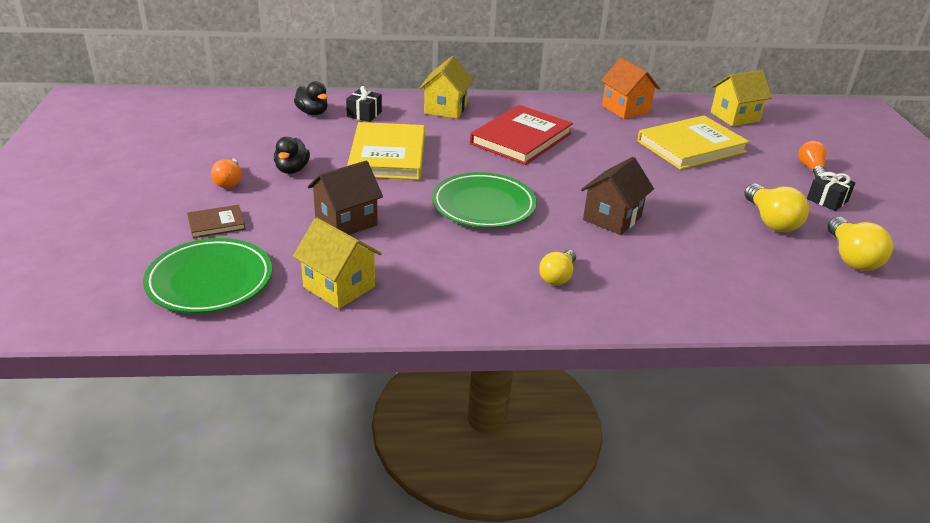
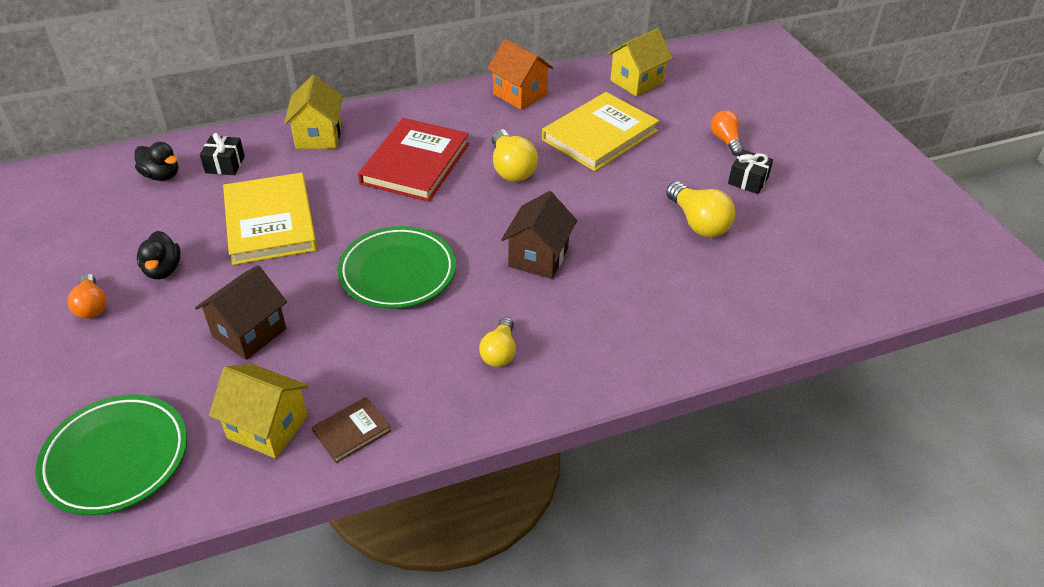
camera: 15 degrees left, 10 degrees up
(216, 223) = (97, 372): brown book -> brown book (351, 431)
(851, 257) = (782, 253): yellow light bulb -> yellow light bulb (511, 168)

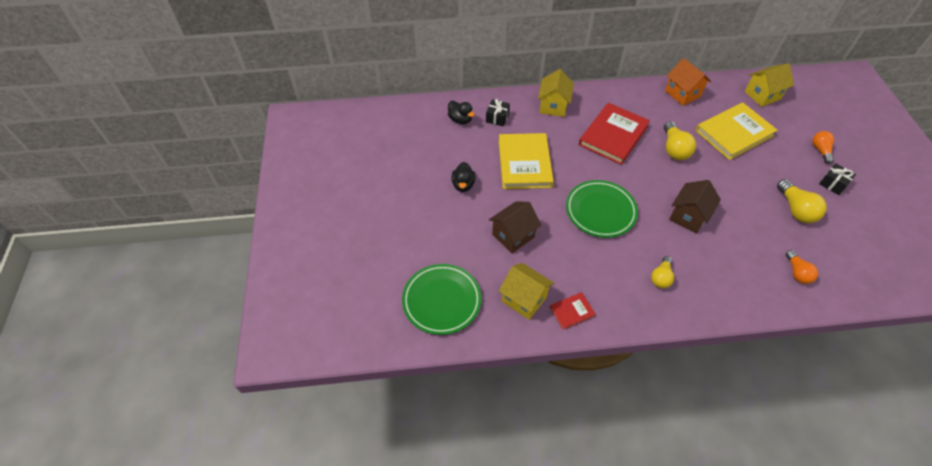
camera: 15 degrees right, 10 degrees up
(91, 305) = (424, 201): orange light bulb -> orange light bulb (797, 272)
(351, 431) = (572, 311): brown book -> red book

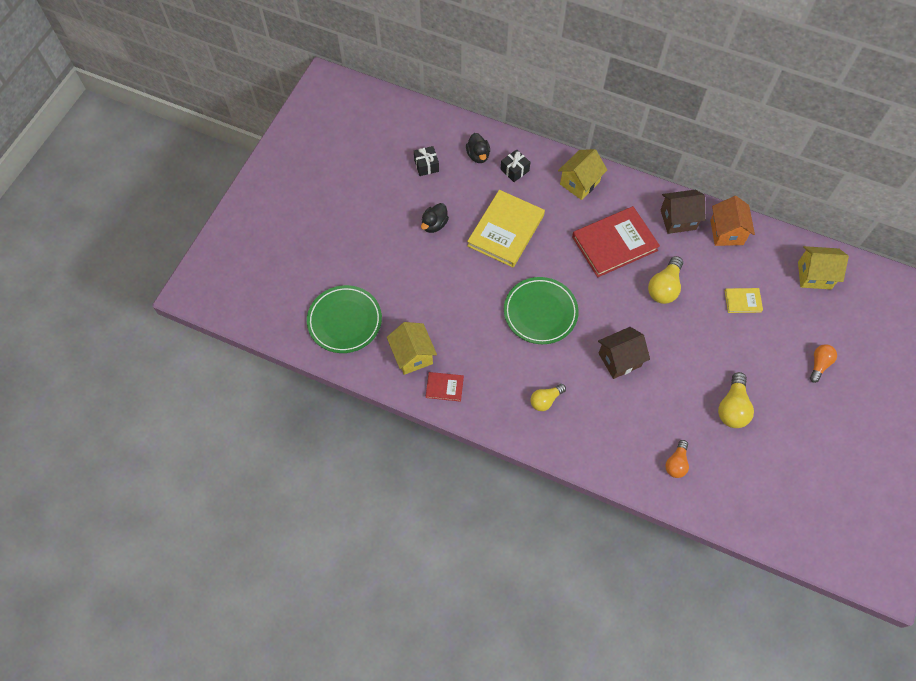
camera: 30 degrees right, 10 degrees up
(513, 236) = (444, 295): brown house -> brown house (678, 219)
(734, 133) = (742, 301): yellow book -> yellow book, size x0.47
(833, 184) = (797, 403): black gift -> black gift (426, 165)

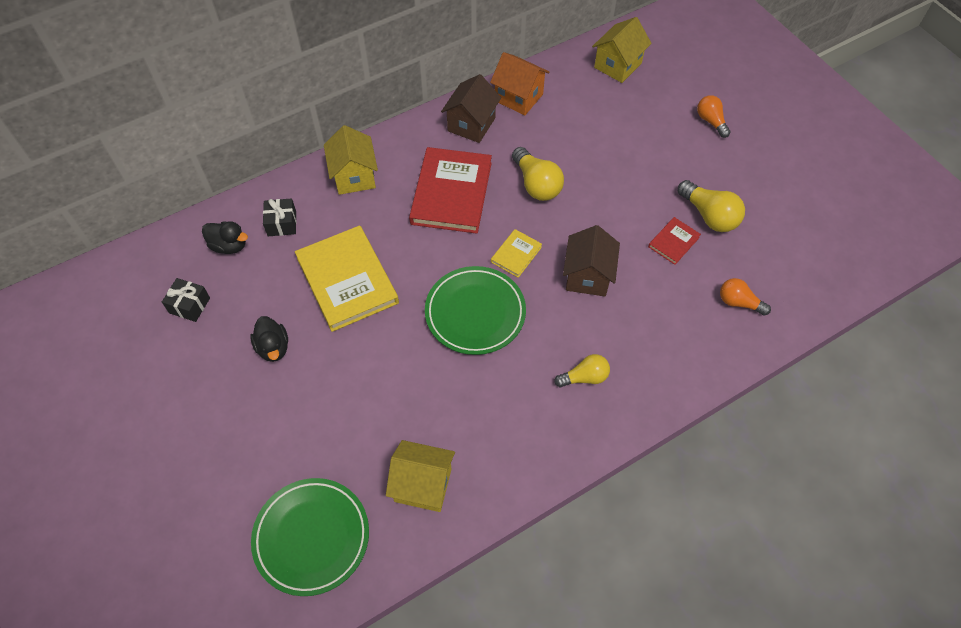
camera: 55 degrees left, 5 degrees down
(444, 387) = (491, 475): red book -> red book (673, 242)
(545, 400) = (584, 377): yellow light bulb -> yellow light bulb turned 105 degrees counterclockwise
(676, 463) = (739, 302): orange light bulb -> orange light bulb turned 150 degrees clockwise
(742, 301) = (602, 133): yellow book -> yellow book (516, 254)

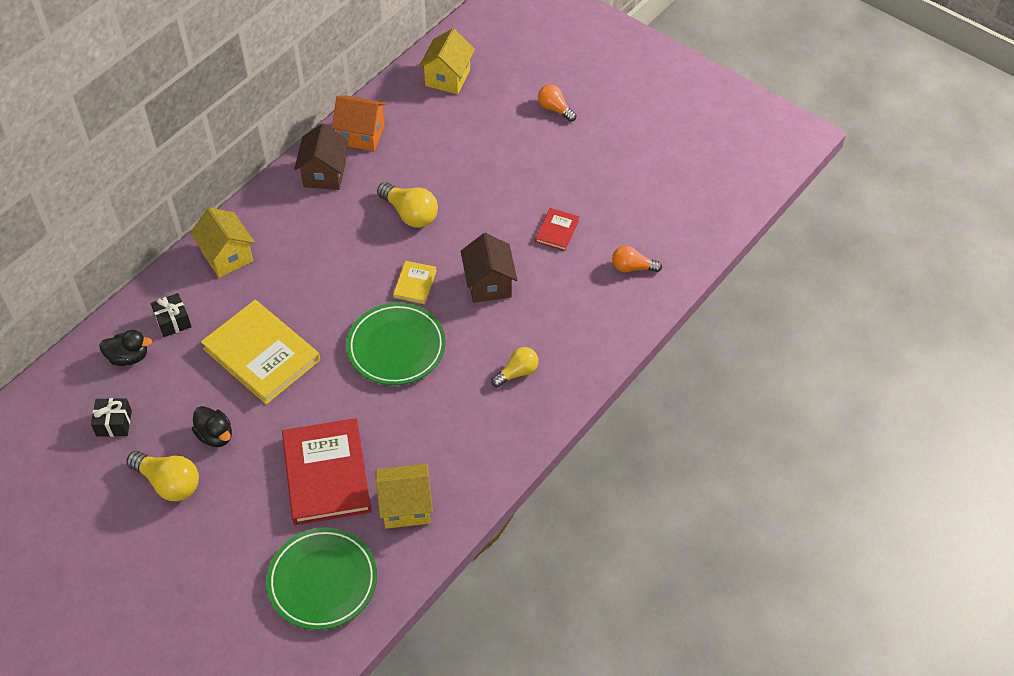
camera: 20 degrees left, 5 degrees down
(451, 193) = (330, 245): red book -> red book (326, 474)
(709, 215) = (581, 197): yellow light bulb -> yellow light bulb (169, 483)

